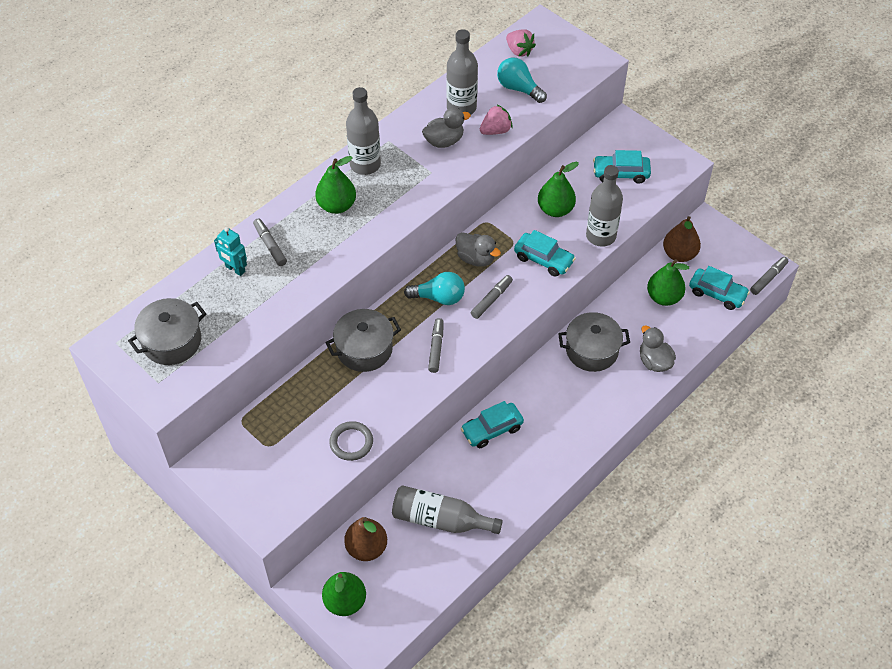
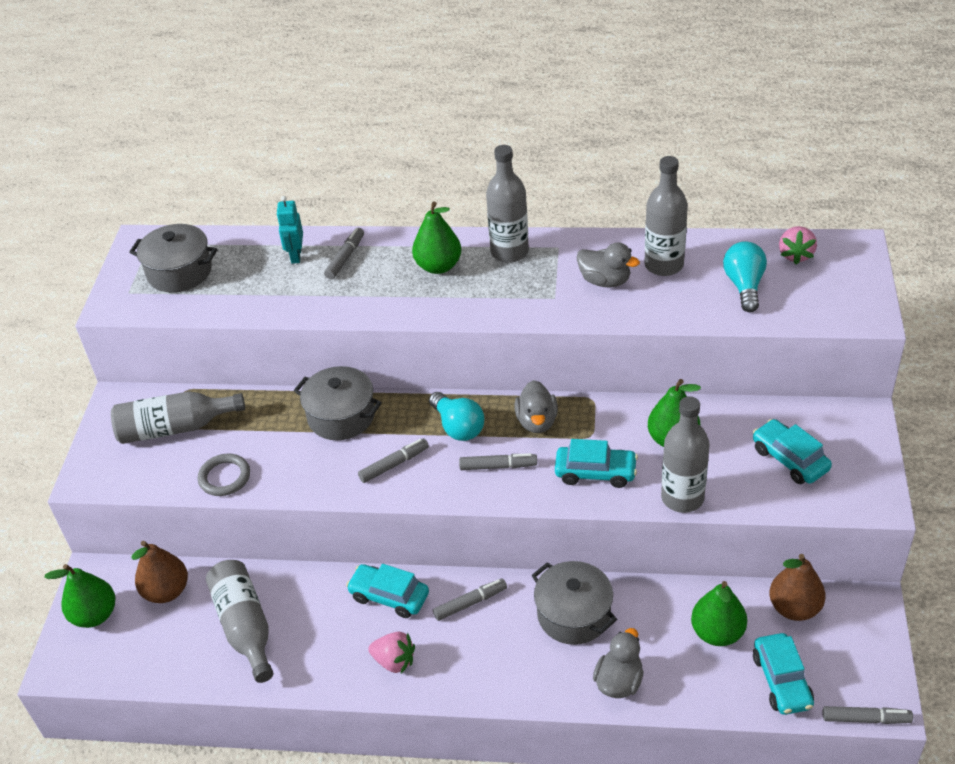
camera: 55 degrees right, 10 degrees down
(273, 445) = (175, 428): none -> grey bottle
(495, 130) = (665, 305): pink strawberry -> pink strawberry (394, 661)
(536, 393) = (470, 603): none -> grey marker
(543, 259) = (595, 472): turquoise car -> turquoise car turned 75 degrees counterclockwise

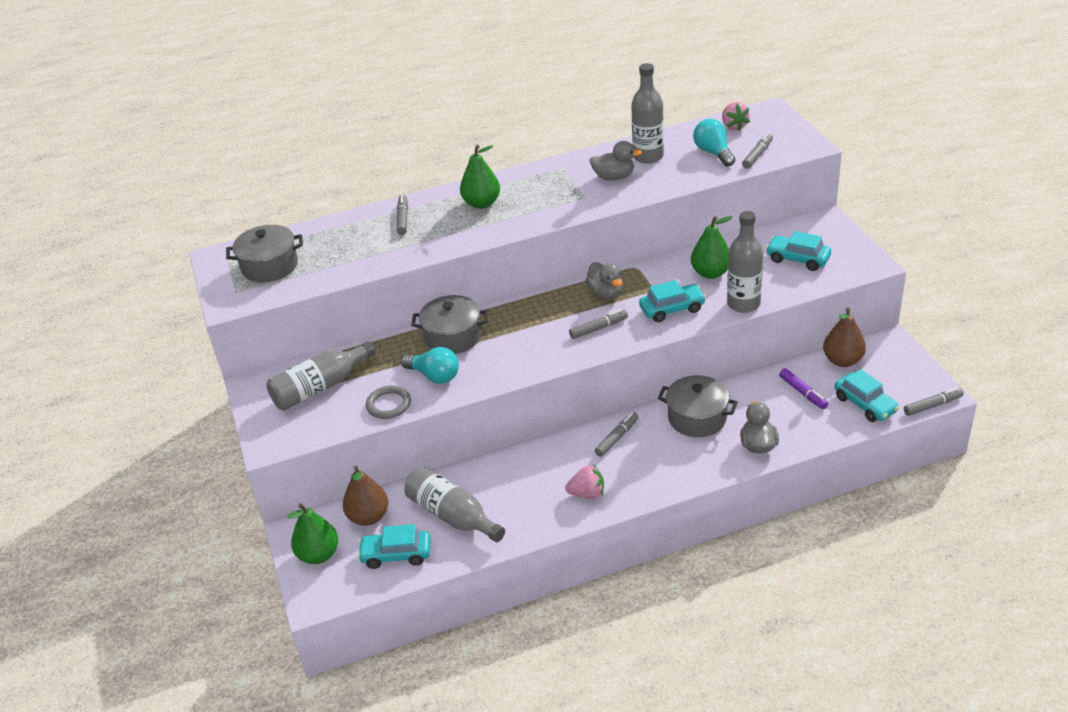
camera: 25 degrees left, 5 degrees down
(296, 256) = (360, 229): turquoise robot -> none
(389, 596) = (552, 456): turquoise car -> turquoise car (396, 555)
(394, 464) = (519, 352): grey marker -> grey marker (757, 155)
(458, 427) = (549, 314): turquoise light bulb -> turquoise light bulb (434, 376)
(509, 252) = (529, 180): grey bottle -> none
(717, 632) = (803, 393): green pear -> purple marker

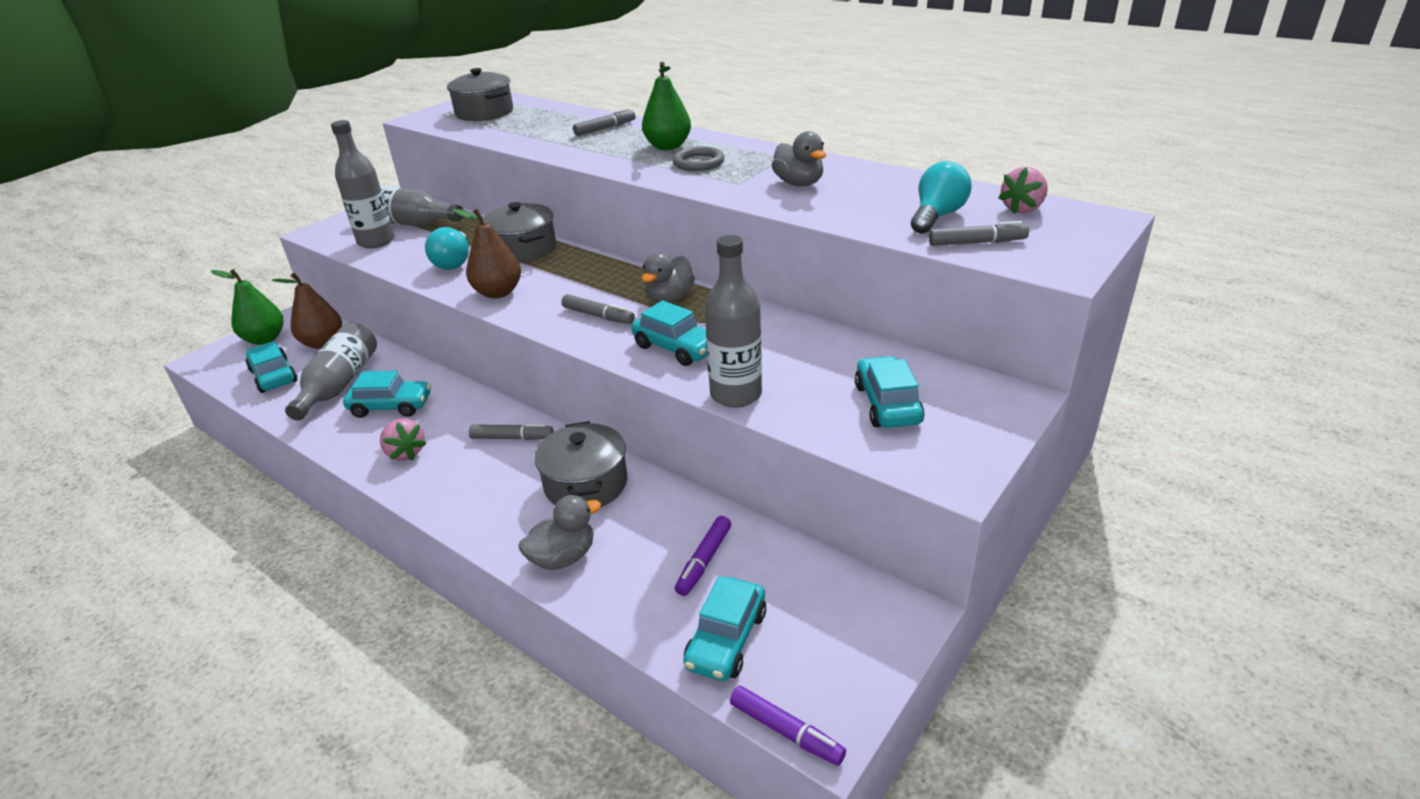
camera: 55 degrees right, 5 degrees down
(389, 405) = (397, 258): grey ring -> grey ring (698, 163)
(516, 491) = (391, 406): none -> turquoise car
(648, 156) = (869, 186): grey bottle -> grey bottle (376, 241)
(710, 273) = (779, 349): green pear -> none
(842, 360) = (810, 576): brown pear -> brown pear (498, 292)
(932, 405) = (786, 731): grey marker -> purple marker

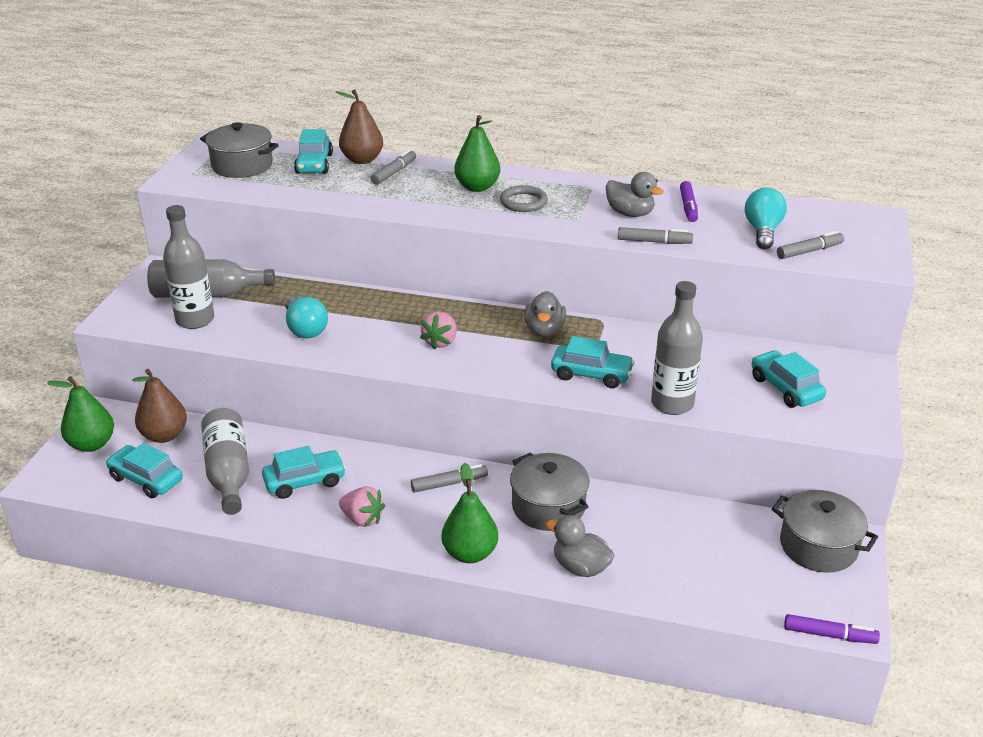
camera: 25 degrees left, 0 degrees up
(469, 512) = (470, 553): none -> green pear
(498, 292) = (383, 352): brown pear -> brown pear (362, 160)
(523, 249) = (361, 304): grey pot -> grey pot (818, 546)
(563, 557) = (580, 567): grey duck -> grey duck turned 90 degrees counterclockwise
(598, 316) = (498, 358): grey marker -> grey marker (654, 242)
(704, 561) = (689, 541): purple marker -> purple marker (688, 207)
(726, 639) = (747, 590): turquoise car -> turquoise car (314, 164)
(1022, 209) = (817, 216): pink strawberry -> pink strawberry (440, 342)

